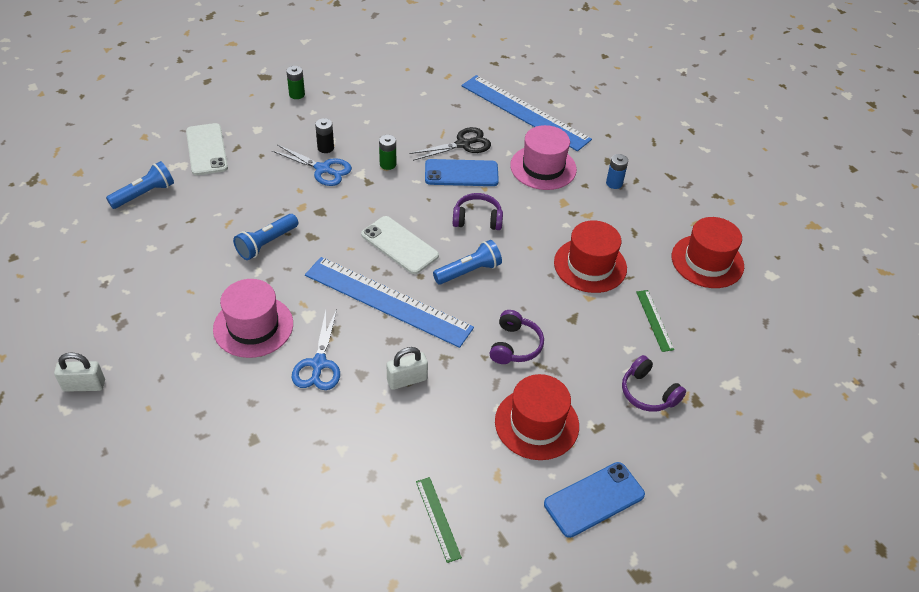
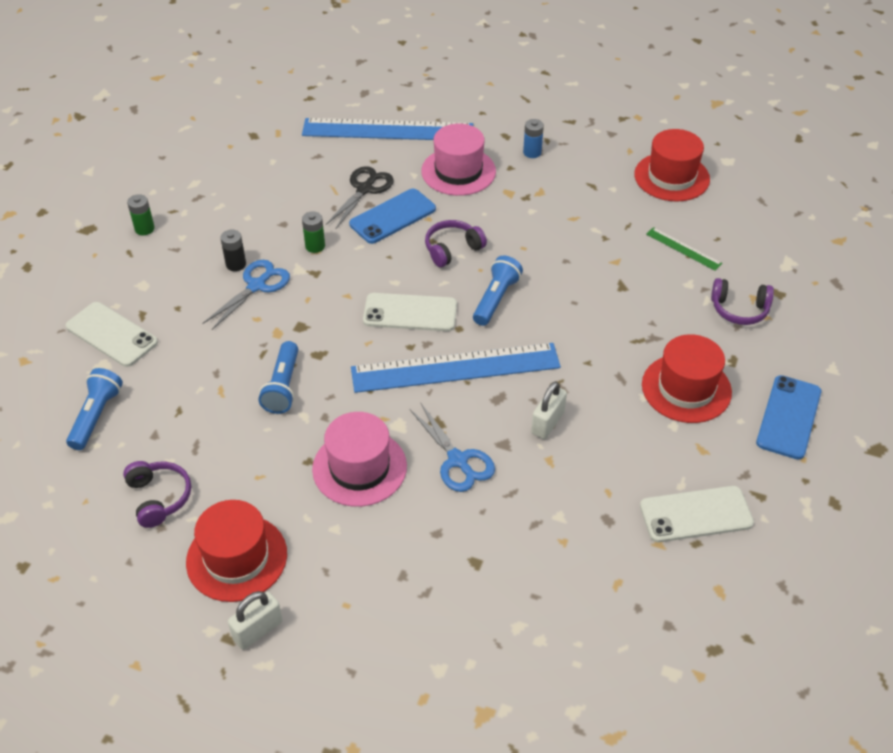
camera: 35 degrees left, 0 degrees up
(322, 169) = (256, 286): blue scissors -> blue scissors turned 45 degrees counterclockwise
(438, 518) = (696, 515): green ruler -> white phone
(514, 345) = (601, 337): purple headphones -> purple headphones (159, 498)
(590, 265) = (588, 234): red hat -> red hat (236, 558)

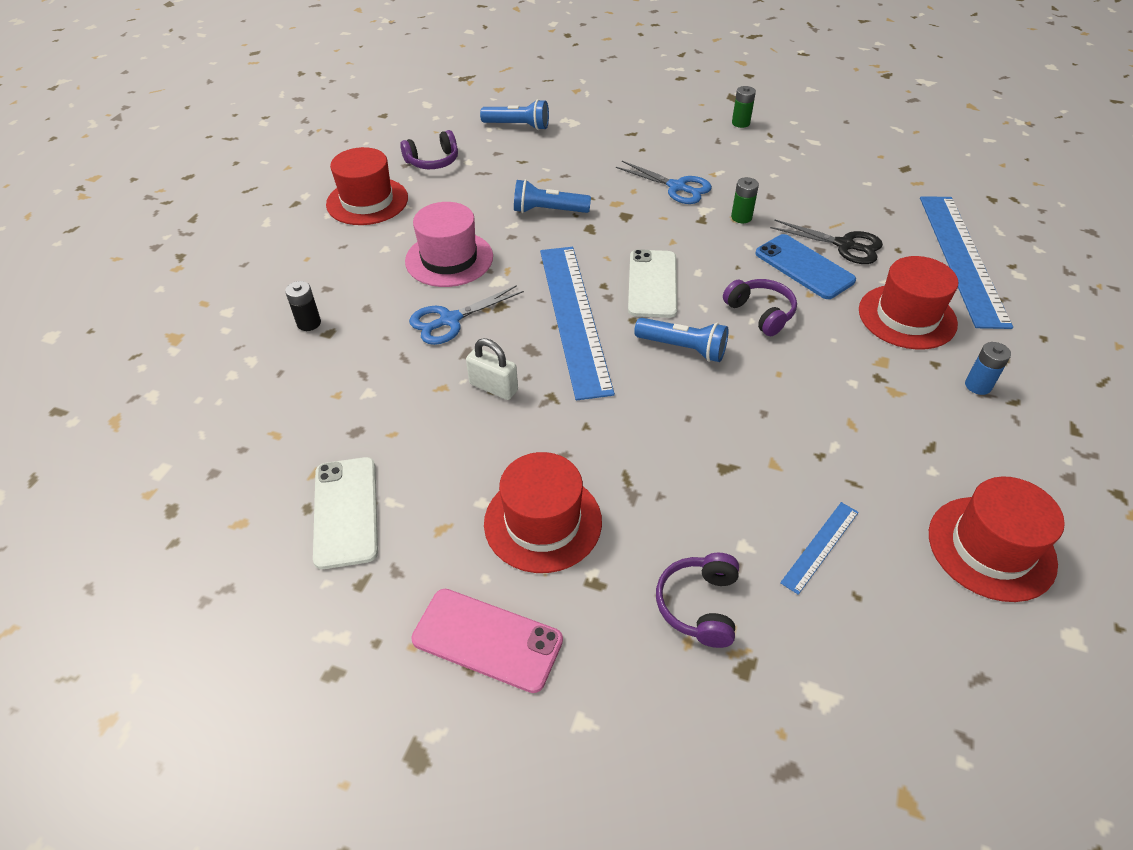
camera: 90 degrees right, 0 degrees up
(112, 334) = (607, 122): white phone -> none
(236, 264) = (704, 173): black battery -> black battery (309, 323)
(258, 630) = (297, 216): white padlock -> none
(458, 171) = (907, 317): pink hat -> red hat
(683, 249) = (820, 546): green ruler -> blue ruler
(788, 417) = (487, 639): blue phone -> pink phone

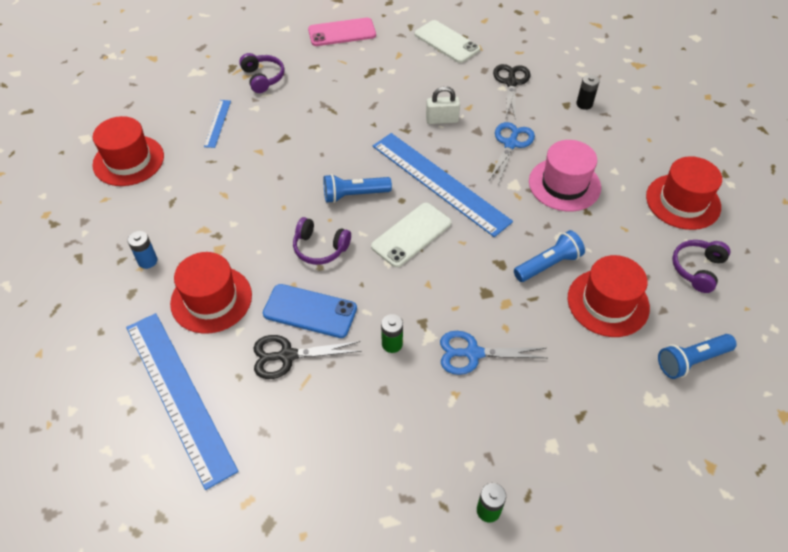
camera: 145 degrees right, 5 degrees up
(349, 393) = (511, 83): none -> black scissors
(543, 522) = (356, 76): red hat -> red hat (608, 302)
(652, 284) = (411, 235): white phone -> white phone turned 75 degrees clockwise

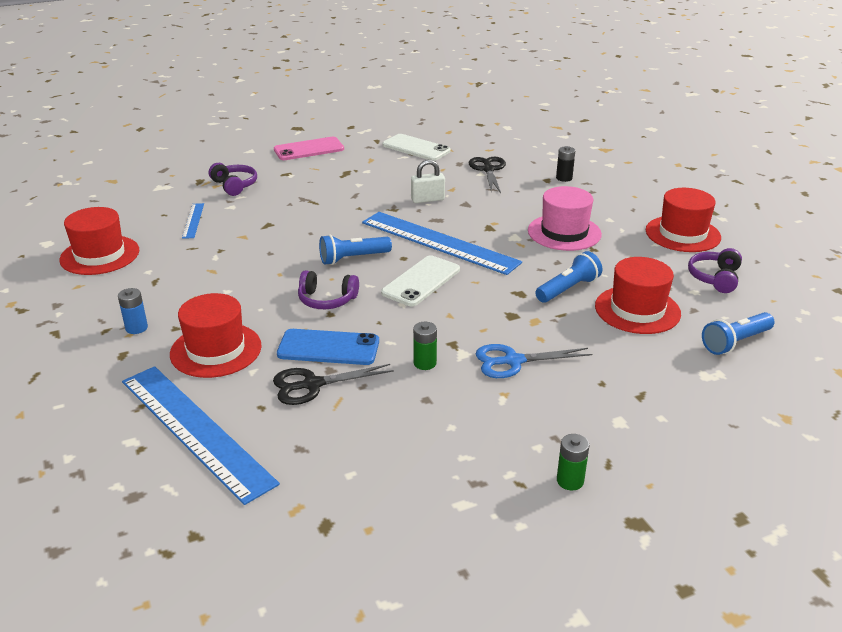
camera: 10 degrees left, 20 degrees down
(510, 144) = (501, 210): blue scissors -> none

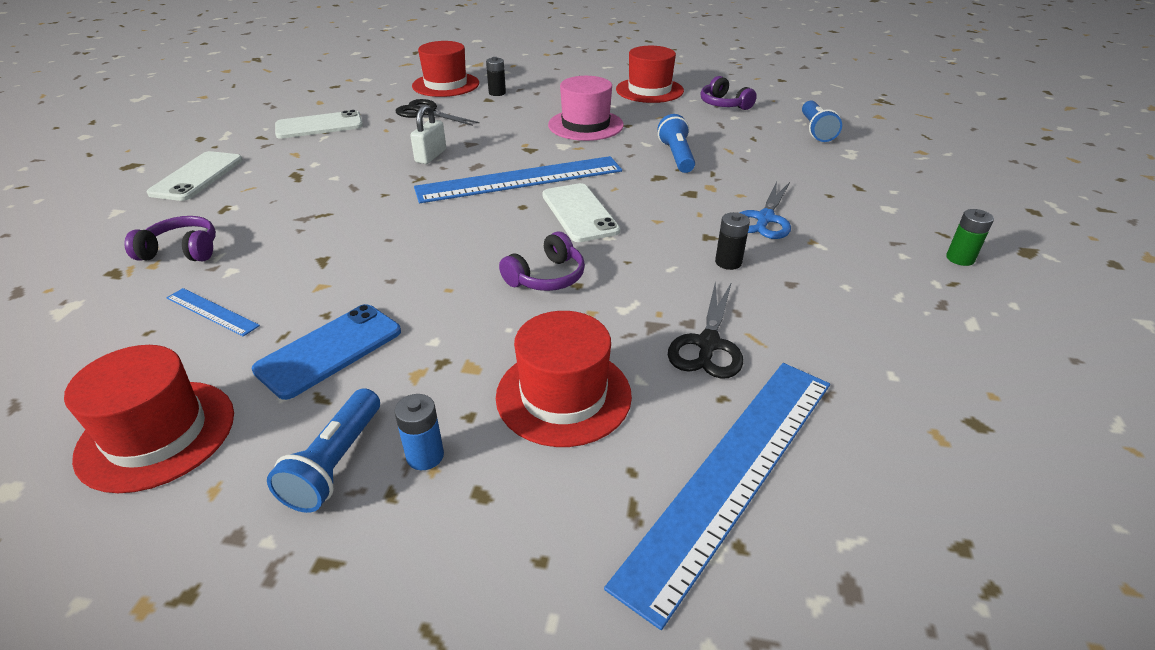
camera: 55 degrees left, 5 degrees up
(195, 430) = (732, 472): blue ruler -> blue ruler turned 45 degrees counterclockwise
(309, 149) = (197, 176): pink phone -> white phone
(328, 348) = (644, 309): blue phone -> blue phone (329, 350)
(353, 258) = (483, 233): blue flashlight -> blue flashlight (335, 463)
(425, 363) = (728, 262): green battery -> black battery
(637, 310) = (738, 144): red hat -> red hat (446, 85)

